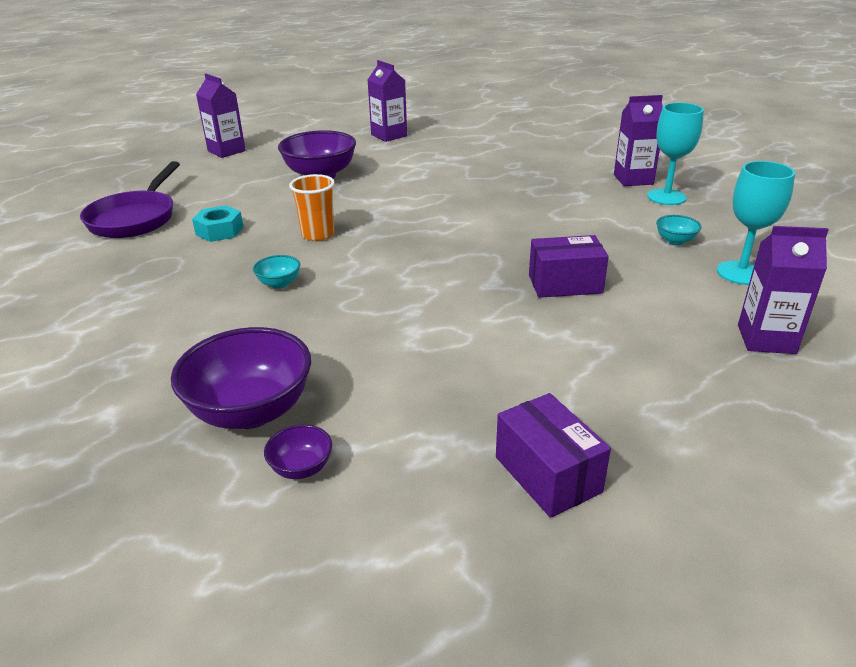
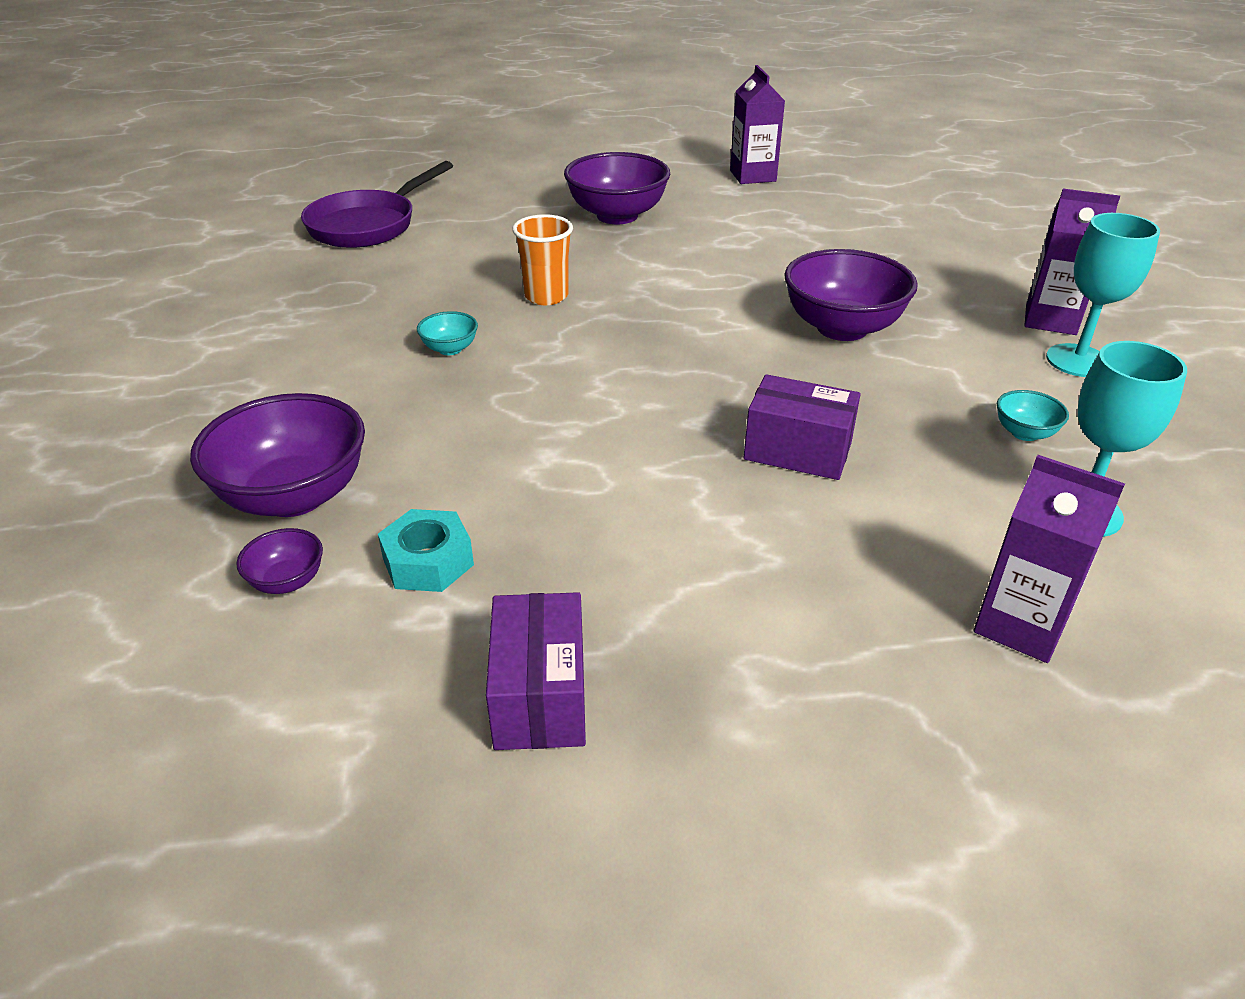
camera: 25 degrees right, 5 degrees up
(219, 231) = (442, 263): turquoise nut -> turquoise nut (428, 562)
(226, 151) = (535, 158): purple carton -> none
(525, 210) = (842, 328): none -> purple bowl

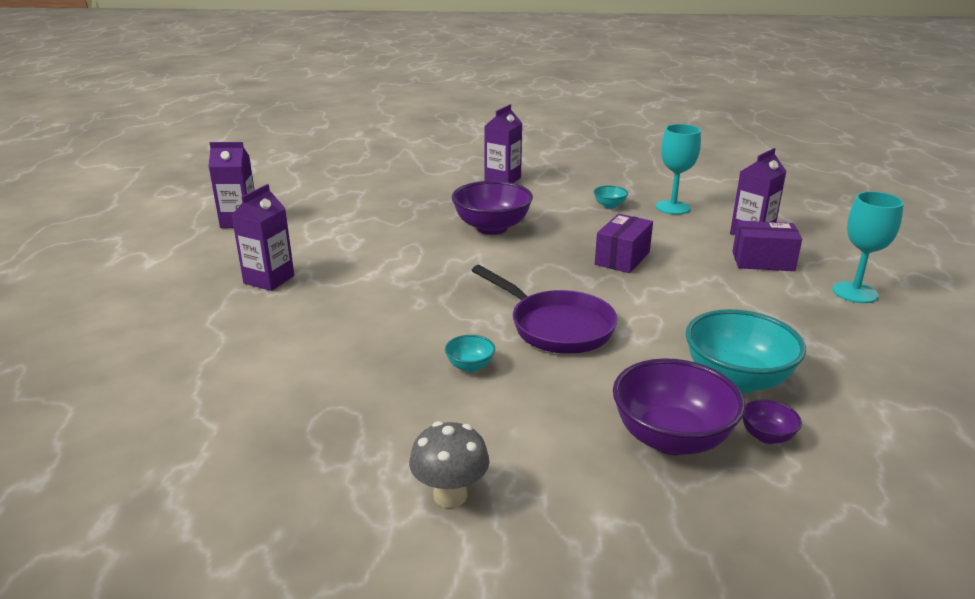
camera: 80 degrees left, 10 degrees down
(226, 361) = (450, 495): none -> grey mushroom
(368, 225) = (178, 412): purple pan -> purple pan (556, 327)
(428, 562) = (737, 380): turquoise nut -> turquoise bowl
(540, 696) = (835, 347): purple box -> purple box (763, 261)
(546, 296) = (400, 320): orange cup -> none
(617, 215) = (269, 279): purple bowl -> purple carton
(1078, 361) = (545, 182): turquoise goblet -> turquoise goblet (855, 292)

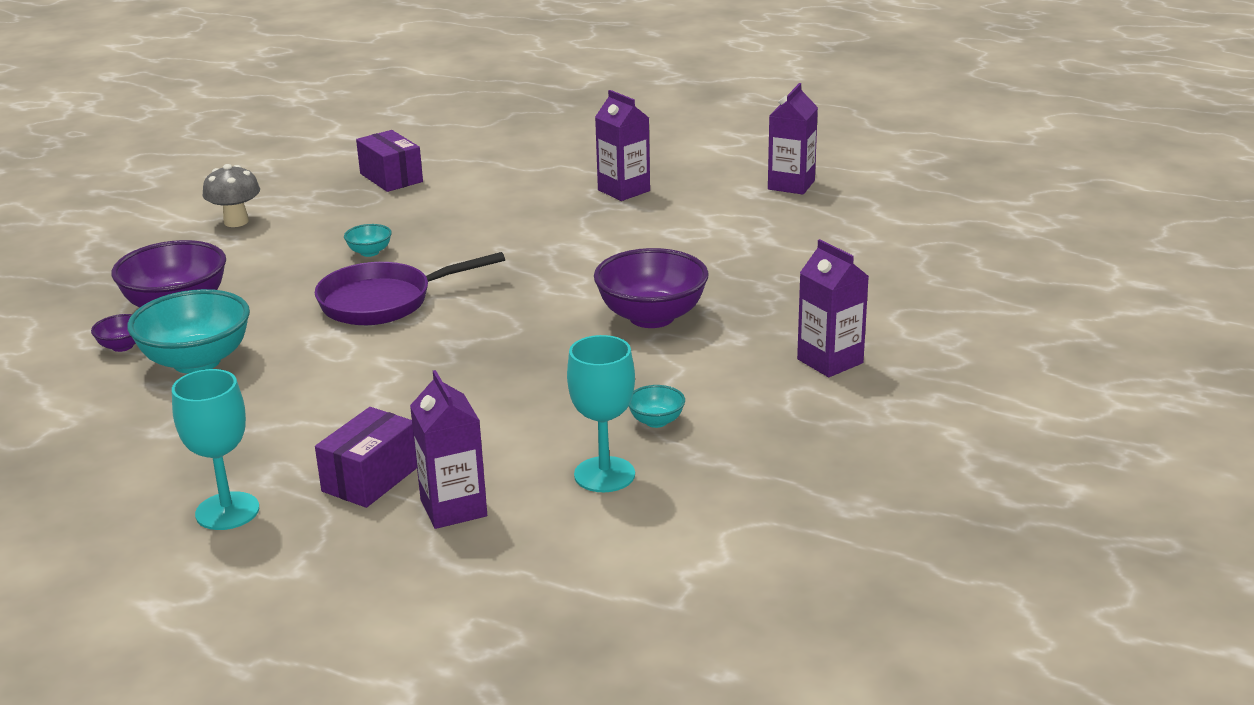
camera: 115 degrees right, 0 degrees up
(622, 258) = (484, 379): purple box -> purple box (391, 178)

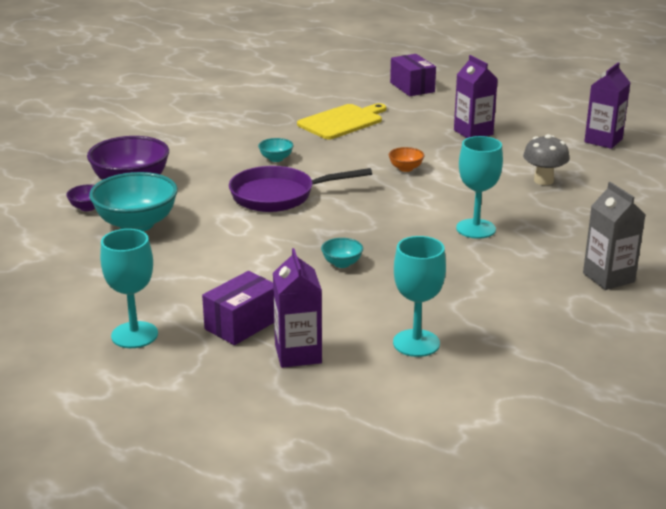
camera: 10 degrees right, 0 degrees up
(236, 222) = (186, 127): grey mushroom -> grey mushroom (543, 180)
(391, 178) = (303, 106): purple box -> purple box (412, 87)
(448, 193) = (342, 121): none -> yellow cutting board
(545, 247) = (406, 168): none -> orange bowl
(651, 317) = (476, 229): purple bowl -> turquoise goblet
(656, 421) = (464, 307): turquoise bowl -> turquoise bowl (342, 263)
(830, 361) = (608, 277): purple carton -> grey carton

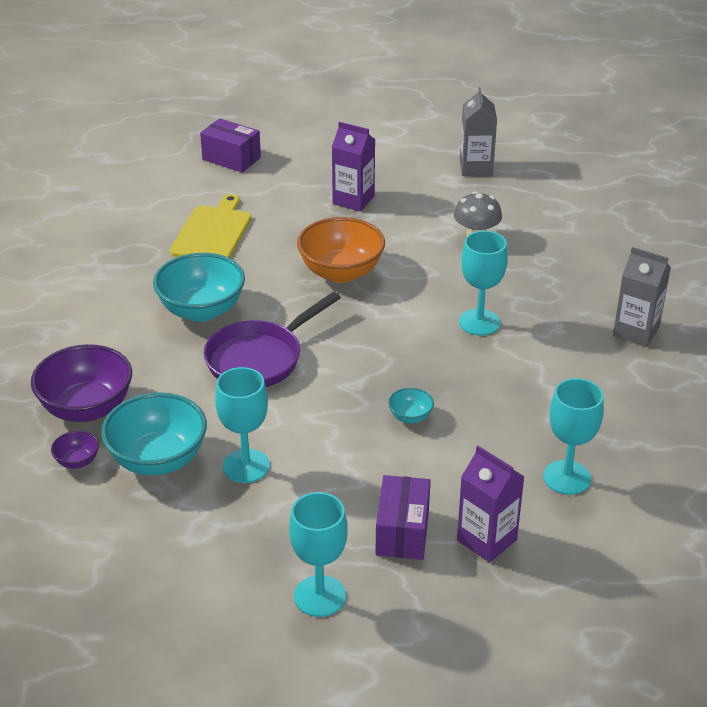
camera: 35 degrees left, 10 degrees up
(187, 248) = (246, 466): none -> turquoise goblet
(276, 159) = (201, 310): turquoise bowl -> turquoise bowl, size x2.19
(406, 168) = (341, 272): orange bowl -> orange bowl, size x2.19
(603, 140) = (476, 168): purple carton -> grey carton

